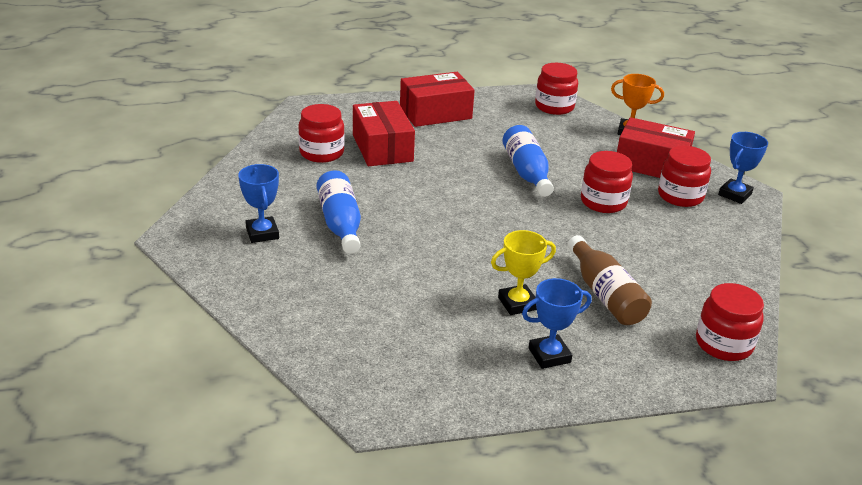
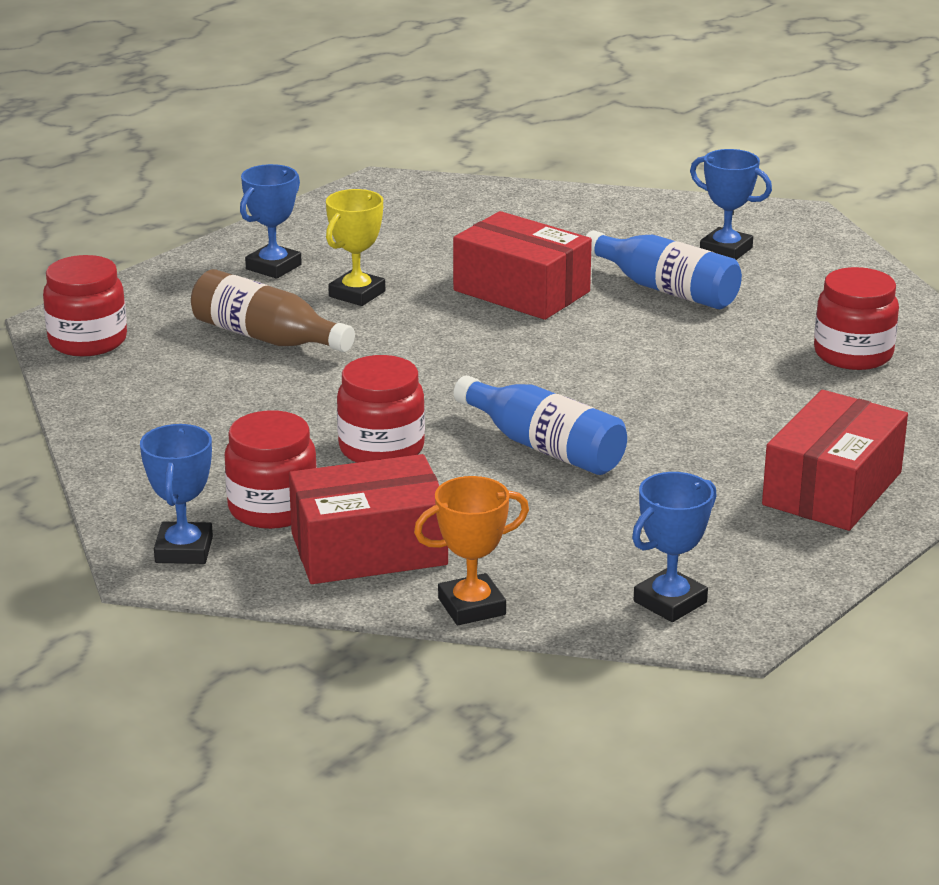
camera: 145 degrees right, 5 degrees down
(382, 148) = (795, 395): red box -> red box (521, 291)
(554, 107) = (670, 602): red jar -> blue trophy

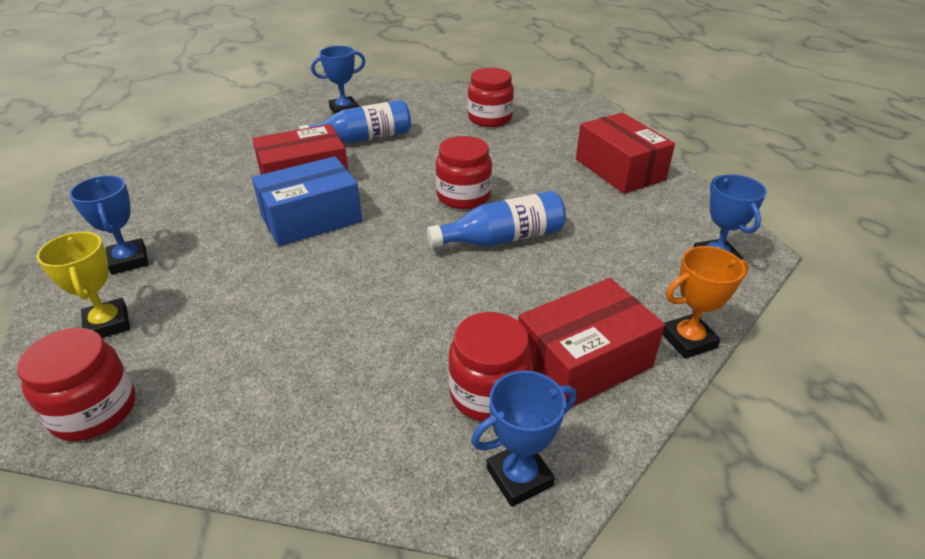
camera: 60 degrees left, 10 degrees up
(184, 550) = (519, 477): blue trophy -> blue trophy turned 60 degrees counterclockwise
(266, 337) = (227, 302): brown bottle -> none
(357, 294) = (222, 239): yellow trophy -> yellow trophy (108, 324)
(369, 549) = (583, 362): red box -> red box turned 45 degrees clockwise
(381, 448) = (446, 305): red jar -> red jar (463, 196)
(448, 325) = (311, 219): none -> blue box
(472, 607) = (688, 340): orange trophy -> orange trophy turned 60 degrees clockwise

